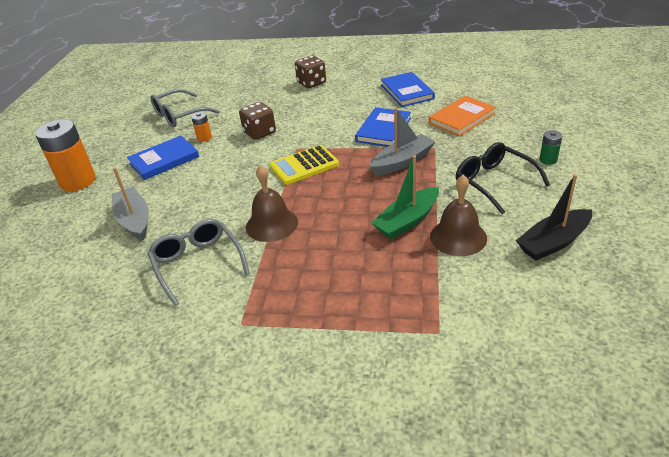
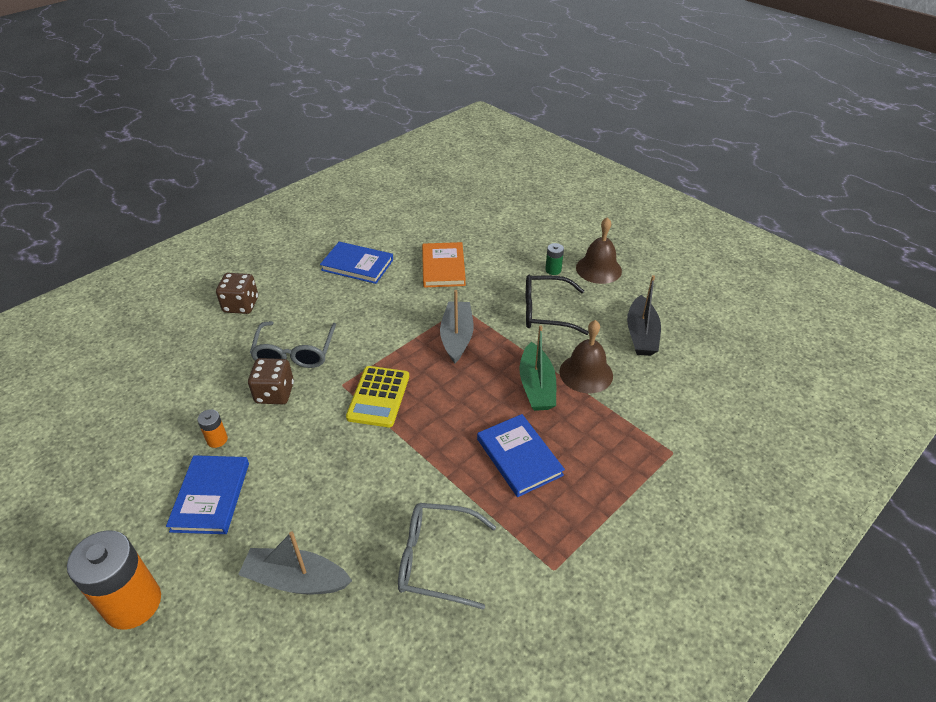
camera: 55 degrees left, 5 degrees up
(179, 115) = (132, 435): grey glasses -> grey glasses (295, 353)
(272, 224) = (440, 471): brown bell -> brown bell (598, 269)
(383, 130) = (395, 316): blue book -> blue book (519, 457)

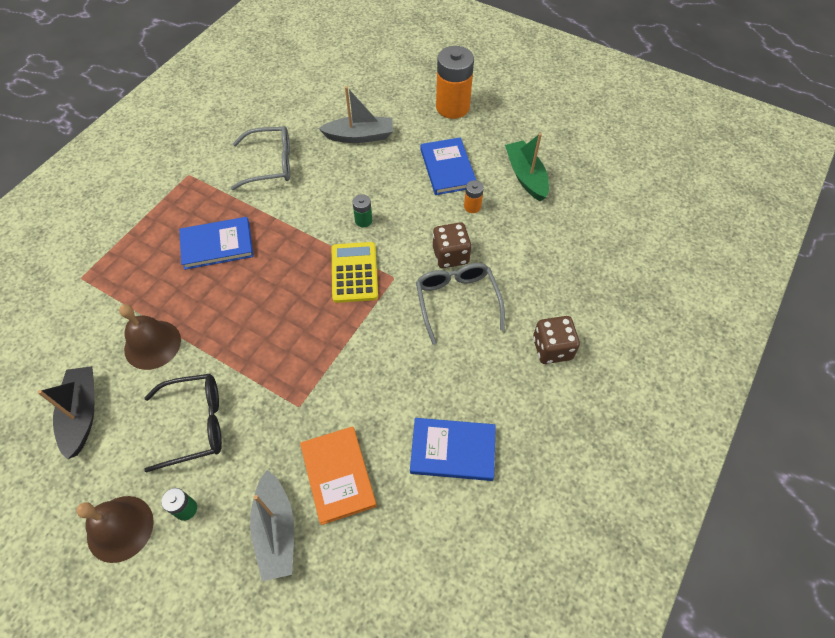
camera: 165 degrees right, 15 degrees up
(346, 450) = (363, 220): none -> green battery
(457, 337) = (295, 360): grey boat -> grey boat (276, 530)
(519, 457) = (217, 245): blue book -> blue book turned 60 degrees counterclockwise
(536, 386) = (204, 317): green boat -> green boat (526, 176)

